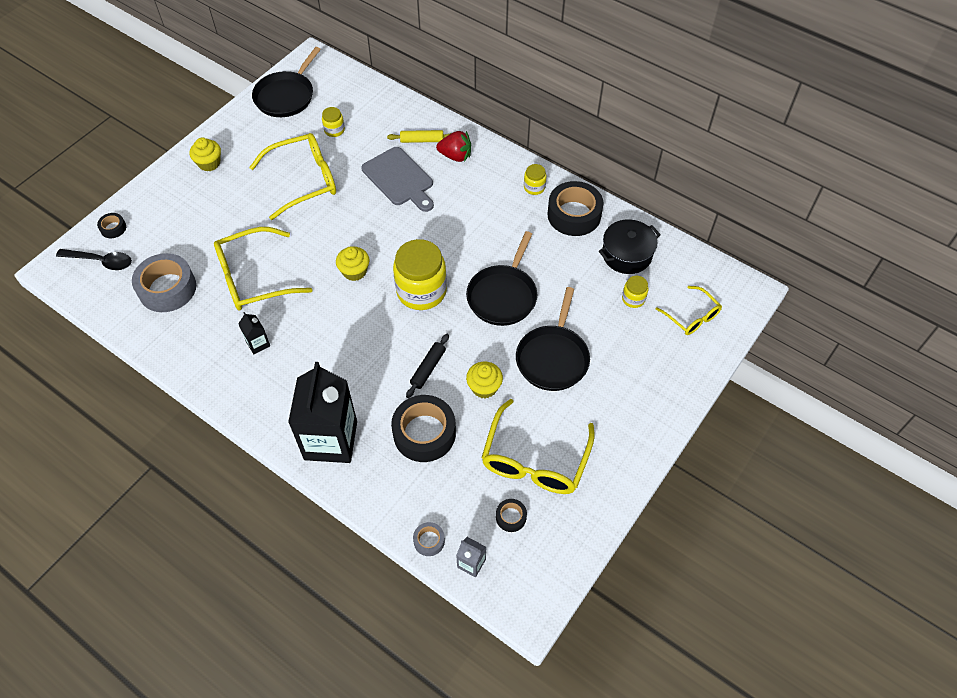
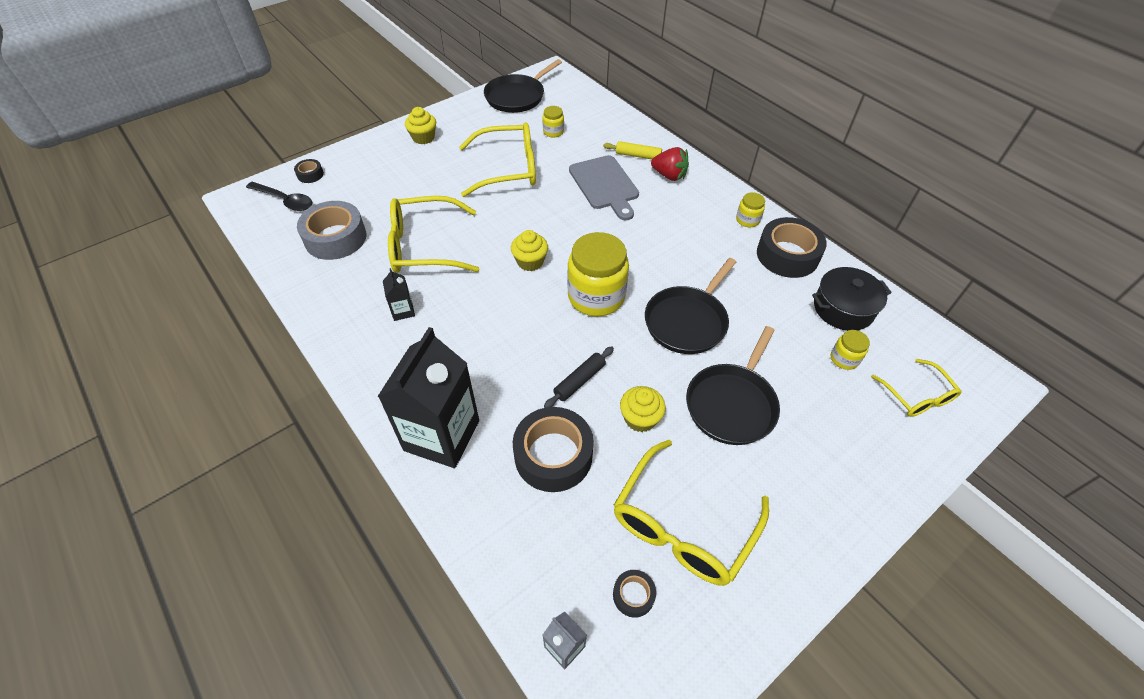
camera: 15 degrees right, 5 degrees down
(429, 541) = (518, 597): grey tape -> none

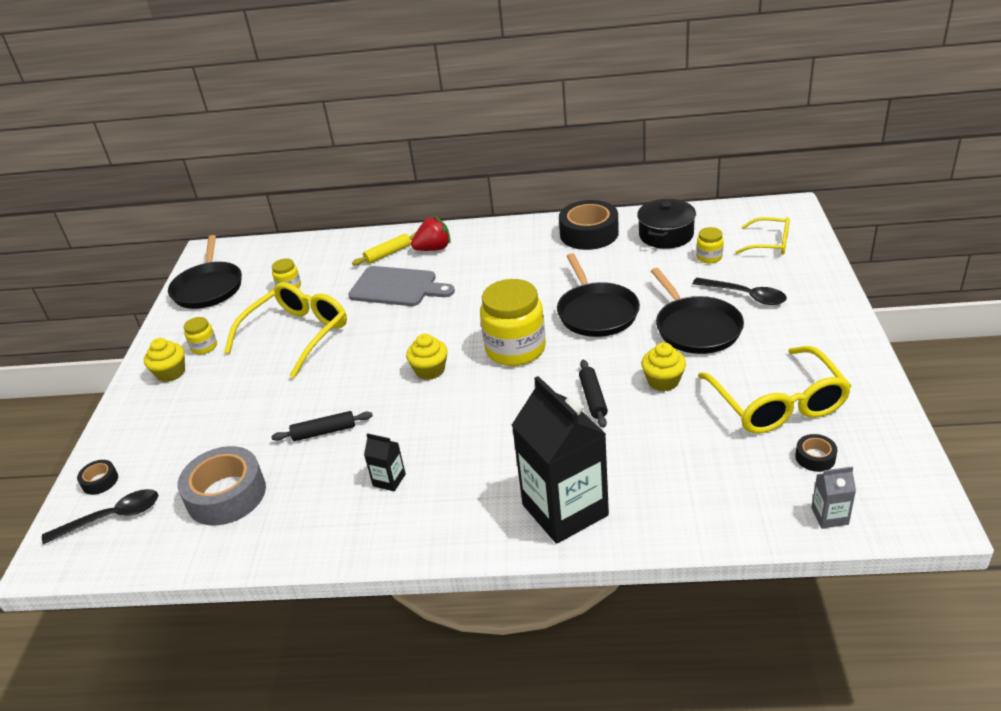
camera: 45 degrees left, 15 degrees down
(424, 246) = (324, 432): yellow glasses -> black rolling pin
(553, 455) = (652, 446): black tape -> none
(747, 220) = (532, 234): yellow jar -> yellow jar (204, 347)
(815, 418) = (745, 296): none -> black spoon

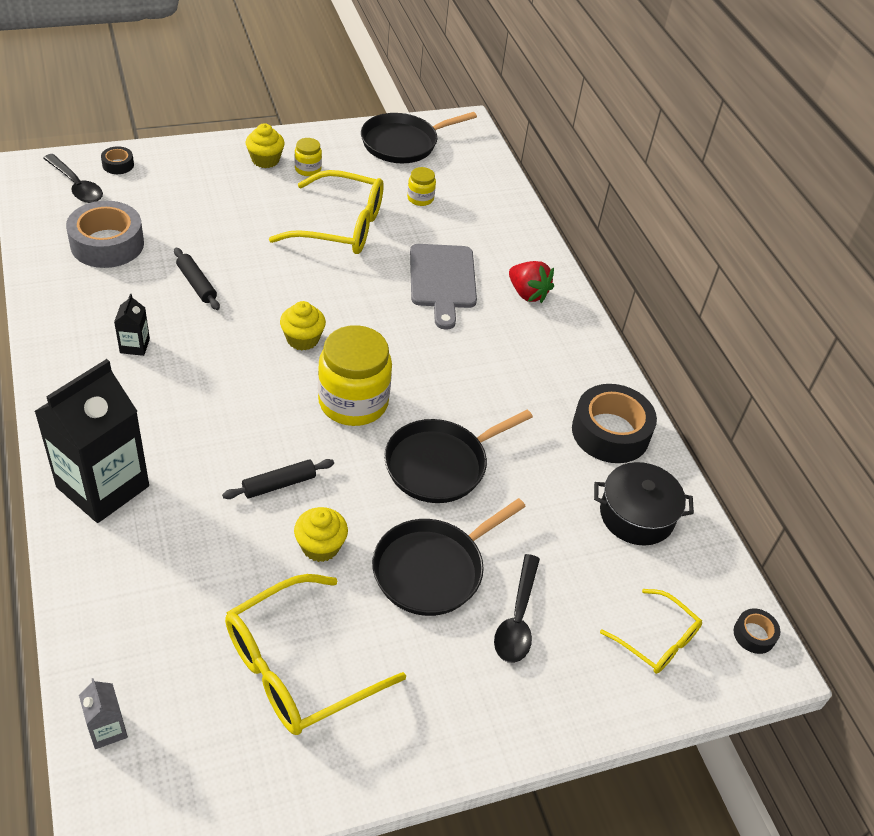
camera: 60 degrees right, 10 degrees up
(388, 254) = (505, 258): yellow rolling pin -> none
(709, 257) = (597, 569): yellow jar -> none
(769, 243) = (657, 640): yellow glasses -> yellow glasses turned 45 degrees counterclockwise
(815, 457) = (204, 712): black tape -> black tape (754, 635)

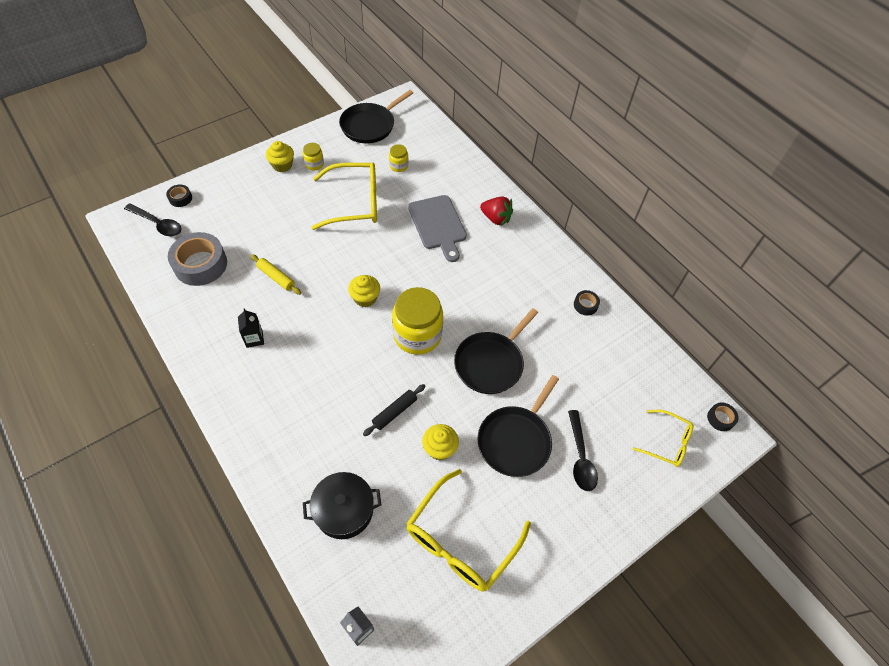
camera: 15 degrees left, 10 degrees up
(103, 487) = (279, 453): black carton -> none
(196, 284) = (276, 277): black rolling pin -> yellow rolling pin
(610, 432) = (585, 305): black tape -> black tape, size x0.46
(636, 515) = (623, 359): black pot -> black pot (344, 510)

